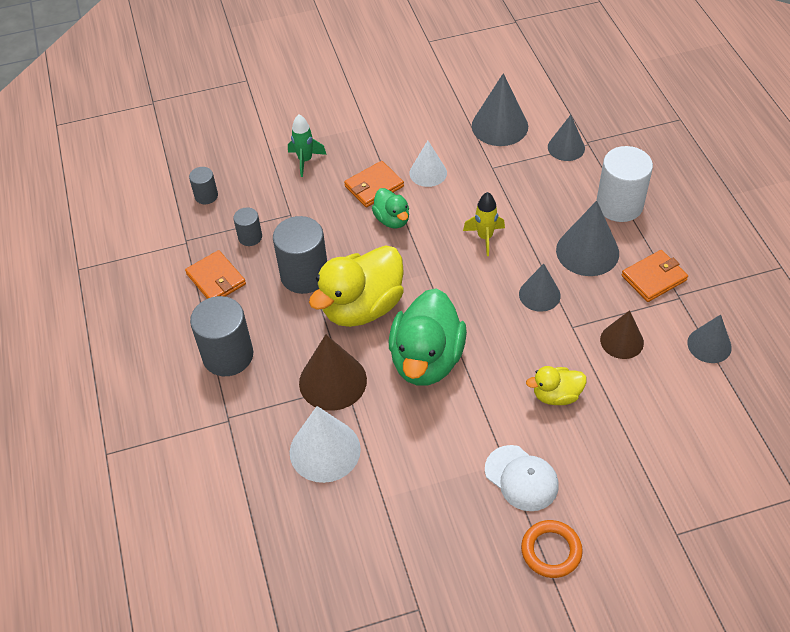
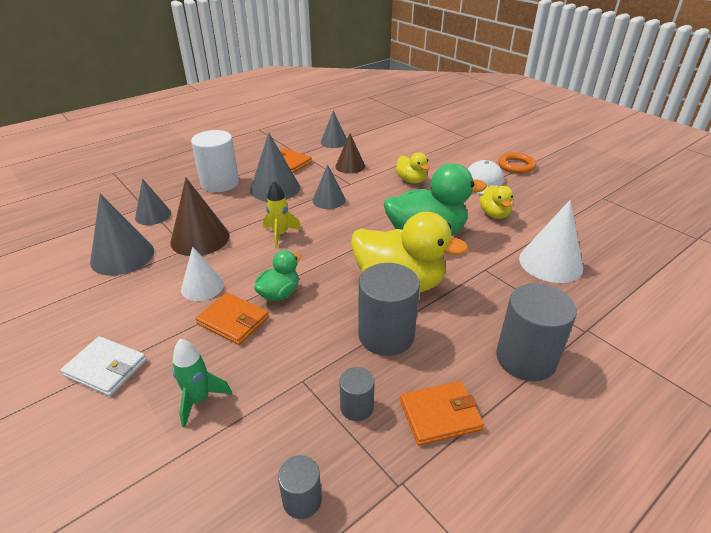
camera: 115 degrees left, 15 degrees down
(216, 279) = (440, 415): orange wallet -> orange wallet turned 45 degrees clockwise
(332, 381) = (488, 277): brown cone -> brown cone (200, 238)
(362, 118) = (106, 368): none -> white wallet
(437, 448) = (494, 214): none -> yellow duck

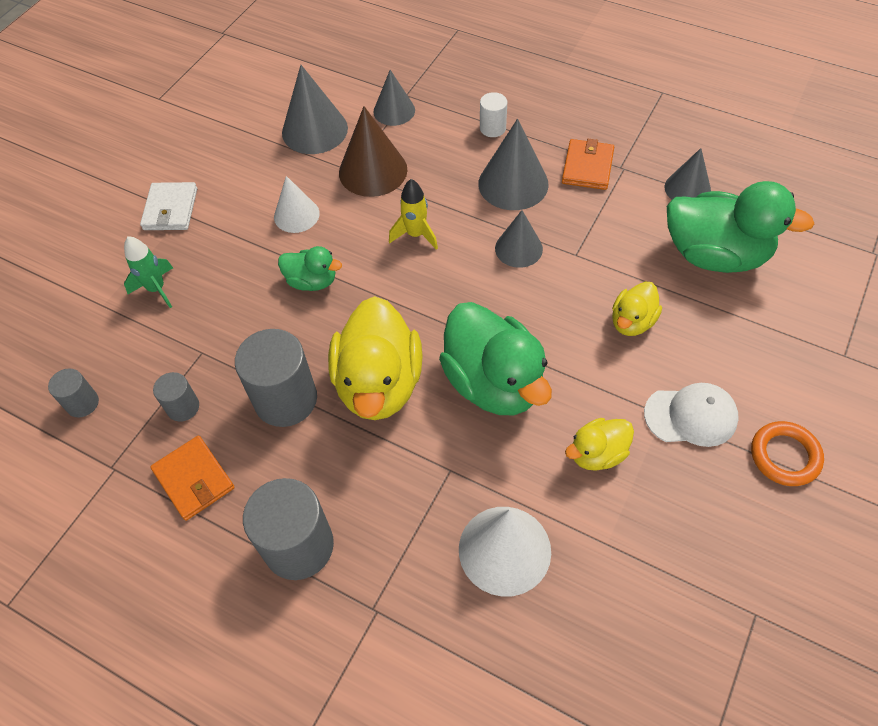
camera: 70 degrees right, 20 degrees up
(220, 183) = (492, 128): white cylinder -> white cylinder, size x0.52
(233, 321) = (258, 264): orange wallet -> none
(350, 166) = (625, 236): brown cone -> none
(384, 147) = (715, 255): none -> green duck

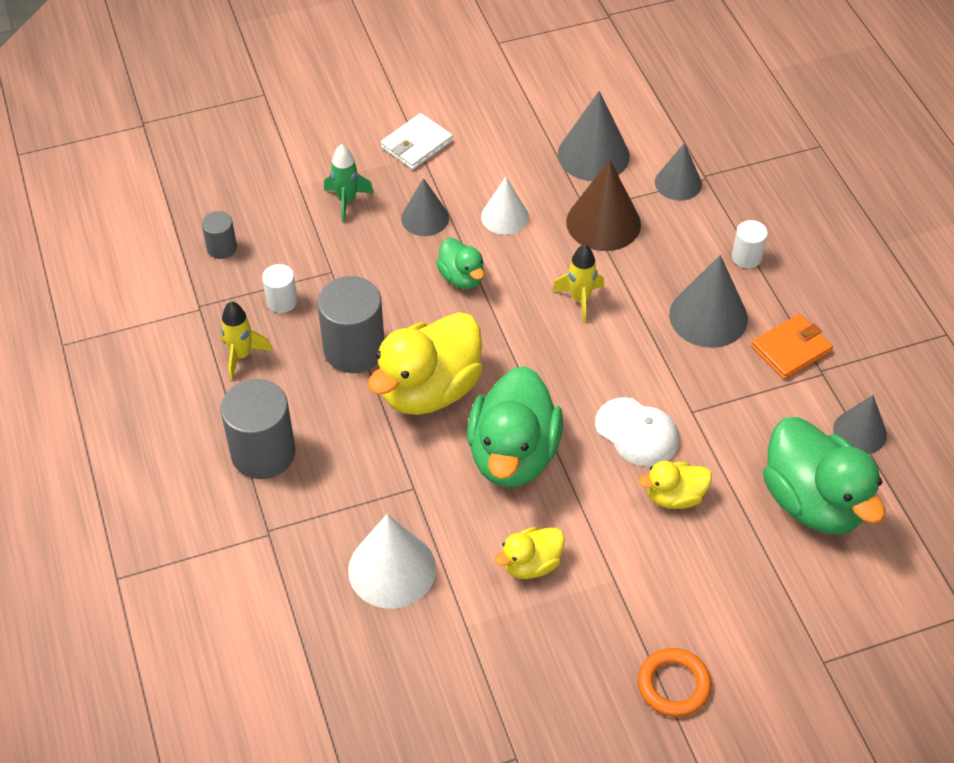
camera: 40 degrees right, 5 degrees down
(183, 407) = (282, 301): grey cylinder -> white cylinder
(194, 479) = (241, 356): orange wallet -> yellow rocket
(518, 248) = (650, 371): grey cone -> grey cone (425, 218)
(597, 454) = (531, 564): yellow duck -> yellow duck turned 45 degrees counterclockwise
(691, 416) = (635, 598): white cap -> white cap (637, 432)

